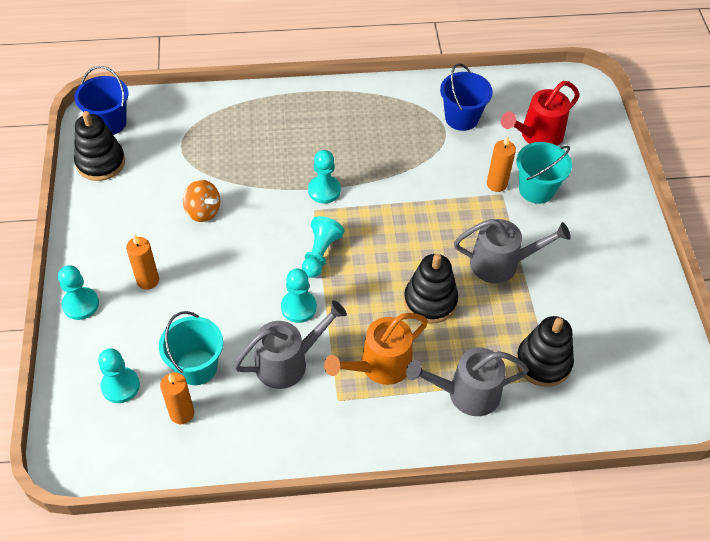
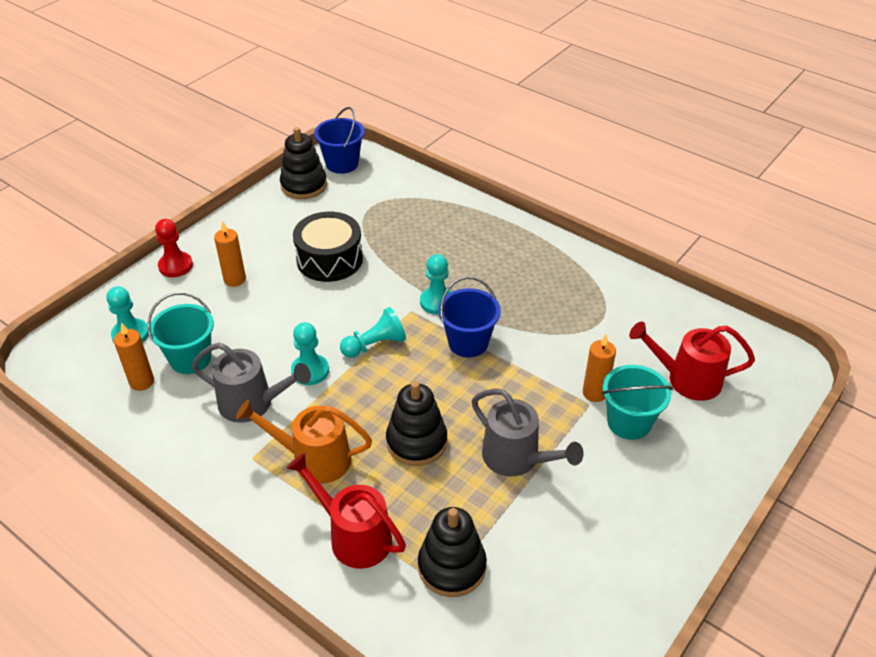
camera: 45 degrees right, 10 degrees down
(81, 304) = (175, 266): turquoise pawn -> red pawn
(203, 211) = (329, 259): orange spinning top -> black drum
(461, 118) = (628, 321): blue bucket -> blue bucket (468, 342)
(466, 393) = (353, 536): grey watering can -> red watering can

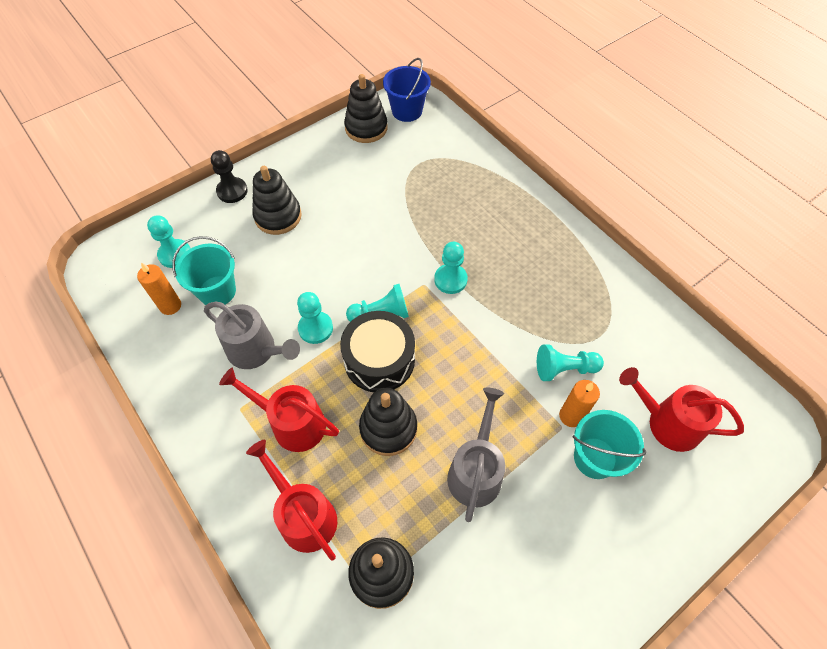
camera: 15 degrees right, 15 degrees up
(175, 266) = (232, 191): red pawn -> black pawn
(235, 279) = (278, 216): orange candle -> black stacking toy
(313, 459) = (292, 423): orange watering can -> red watering can
(329, 259) = (366, 212): black drum -> black drum (379, 360)
(468, 342) = (466, 331): blue bucket -> none
(517, 458) = (475, 470): grey watering can -> grey watering can turned 135 degrees counterclockwise
(575, 355) = (564, 369): none -> turquoise pawn

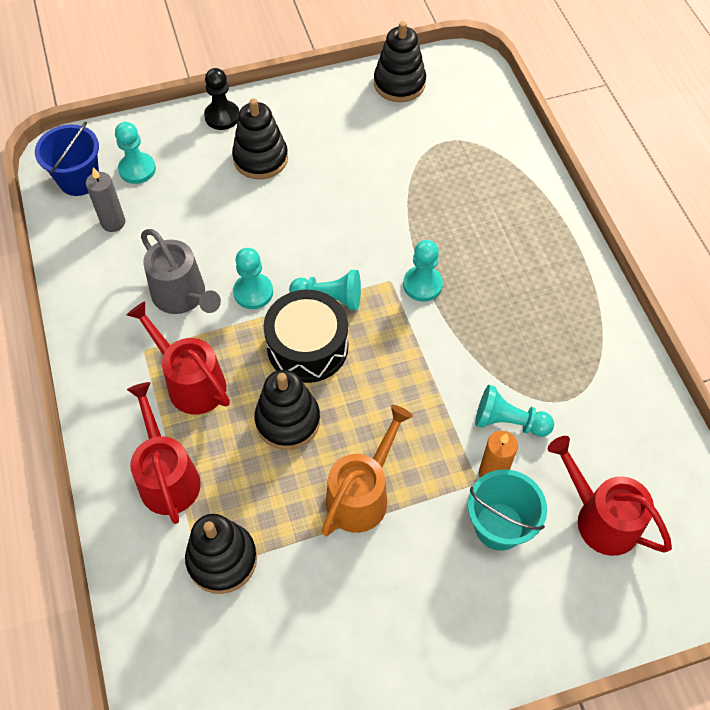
camera: 20 degrees right, 0 degrees up
(170, 306) = (113, 223): orange candle -> grey candle
(217, 291) = (166, 221): turquoise bucket -> none
(407, 111) = (455, 75): blue bucket -> blue bucket (79, 180)
(475, 470) = (362, 494): grey watering can -> orange watering can

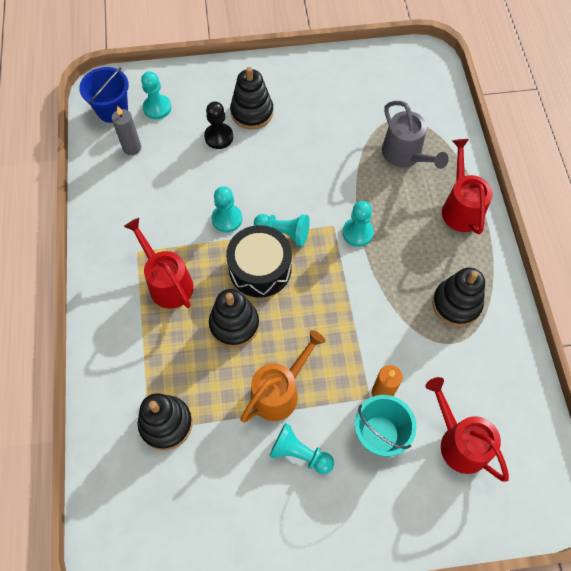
camera: 10 degrees right, 5 degrees up
(167, 476) = (137, 353): red watering can -> red watering can (460, 207)
(183, 297) = (173, 214): grey watering can -> grey watering can (405, 155)
(222, 116) = (228, 74): black pawn -> black pawn (219, 137)
(399, 83) = (371, 66): black stacking toy -> black stacking toy (456, 304)
(508, 422) = (403, 353): turquoise pawn -> turquoise pawn (299, 453)

